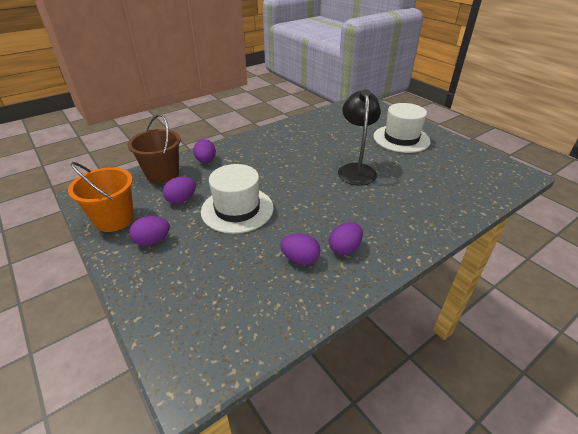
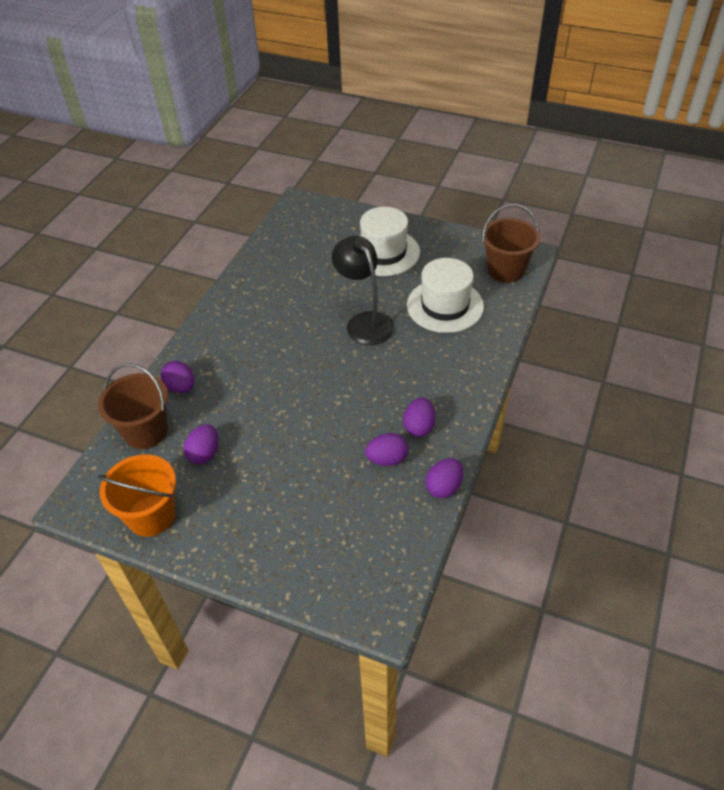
camera: 30 degrees left, 10 degrees up
(152, 241) = (222, 517): purple egg -> purple egg (443, 487)
(237, 209) = (278, 435): white hat -> white hat (445, 306)
(495, 177) = (506, 270): none -> brown bucket

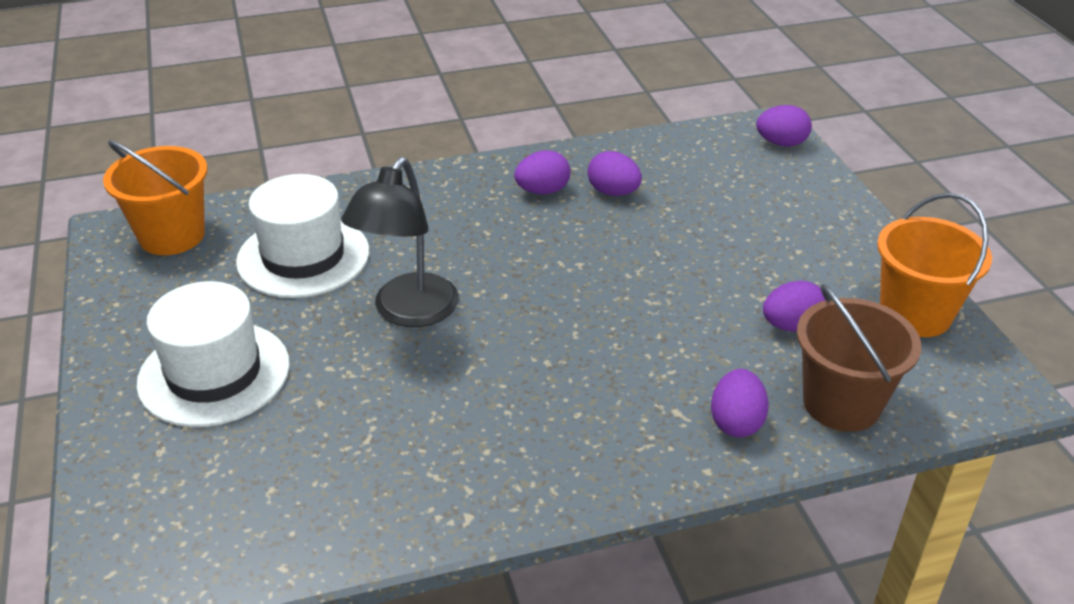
camera: 130 degrees left, 10 degrees down
(443, 487) = (600, 147): purple egg -> purple egg (781, 143)
(506, 270) = (172, 236): brown bucket -> orange bucket

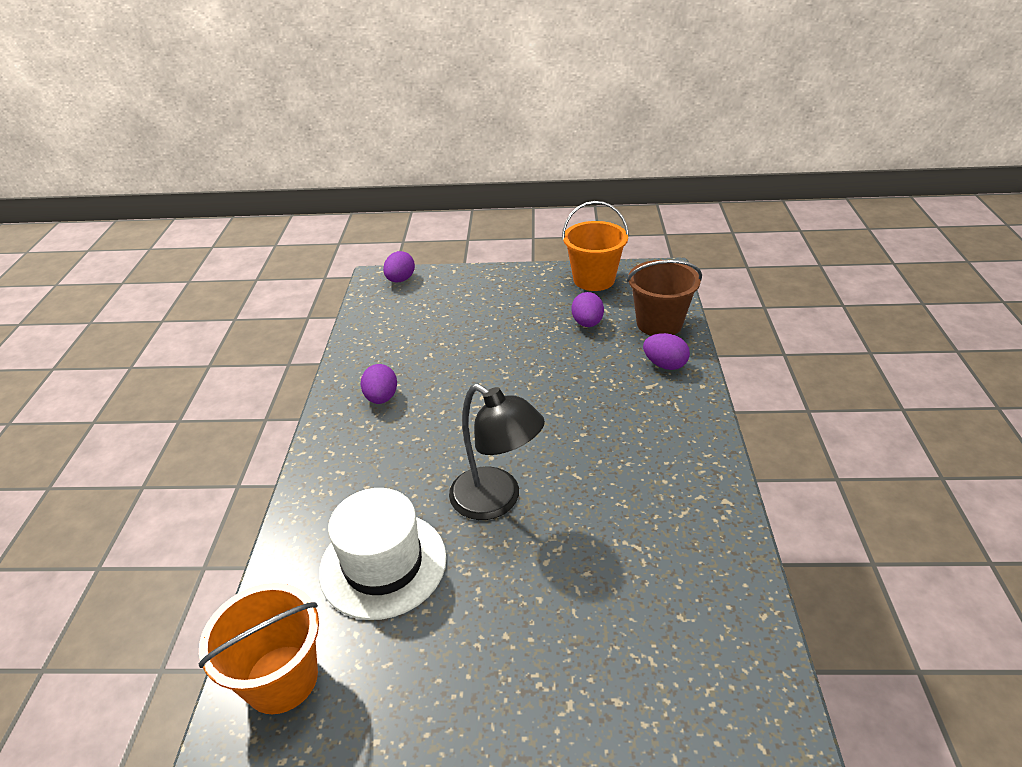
camera: 70 degrees left, 0 degrees up
(214, 373) = (525, 650): white hat -> none
(613, 192) = (407, 363): purple egg -> none

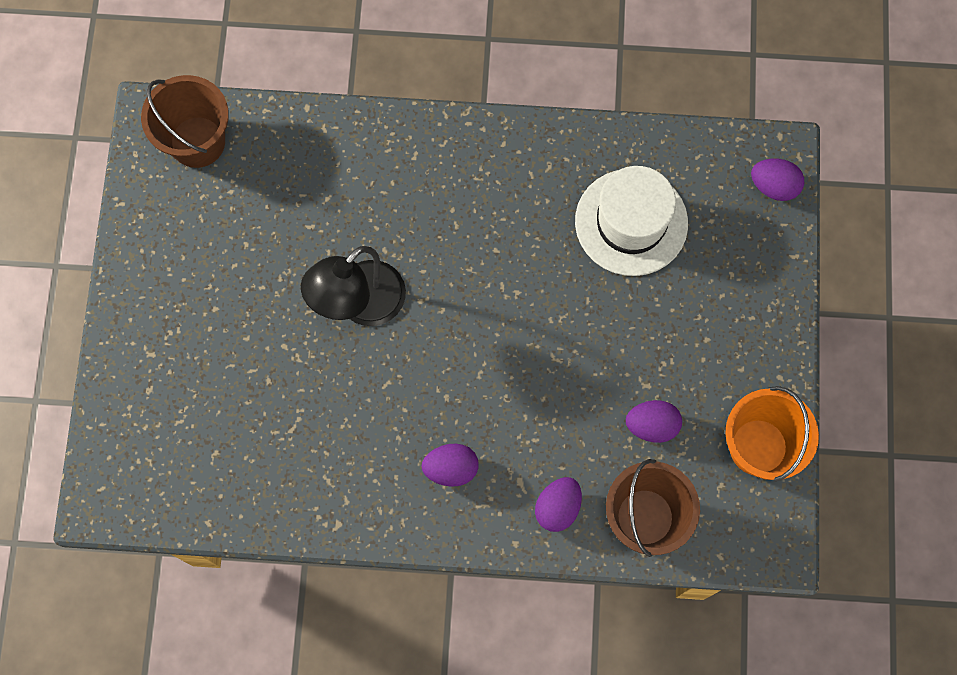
camera: 90 degrees right, 35 degrees up
(281, 679) = (197, 142): orange bucket -> brown bucket
(381, 398) = (524, 184): purple egg -> purple egg (451, 468)
(383, 564) = (297, 206): white hat -> white hat (631, 222)

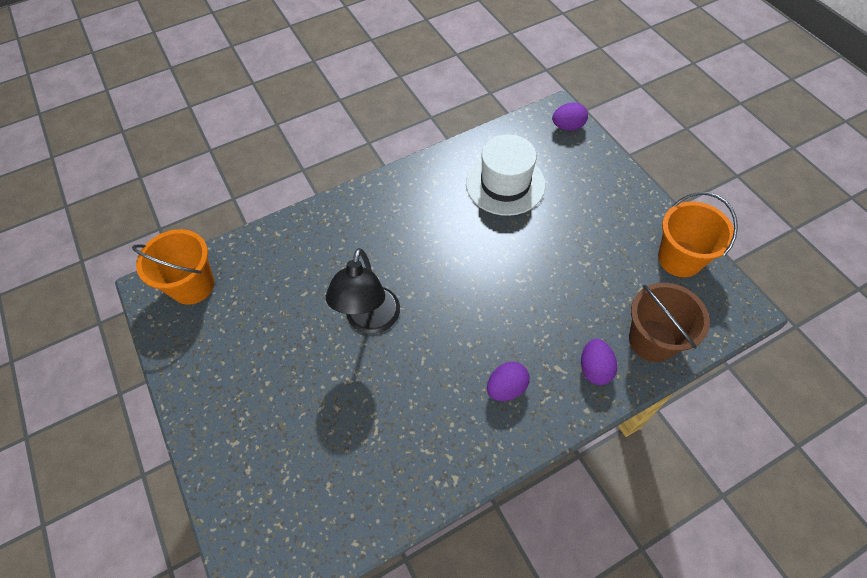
camera: 30 degrees left, 15 degrees down
(197, 142) = (192, 285): brown bucket -> orange bucket
(651, 425) = (609, 284): purple egg -> none

